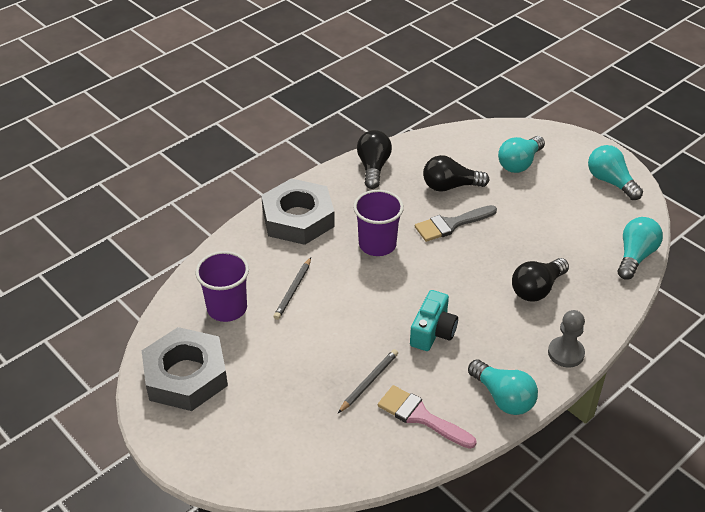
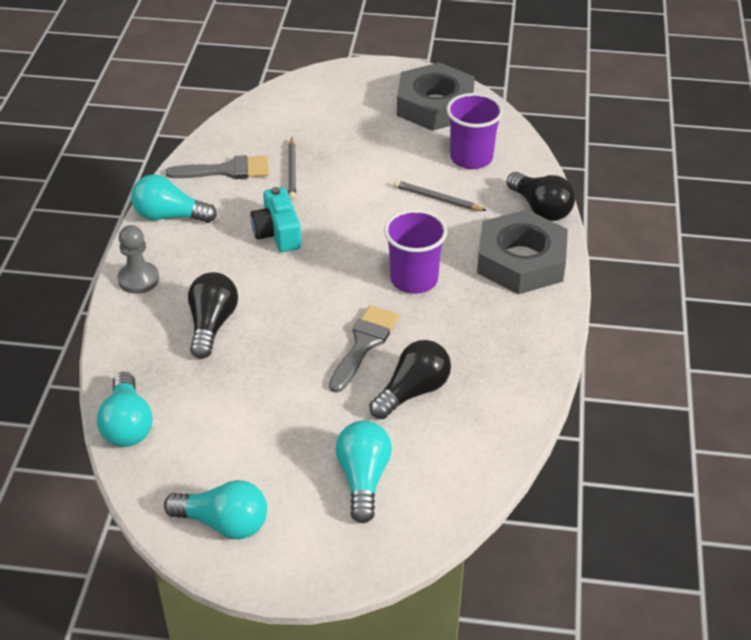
camera: 140 degrees right, 0 degrees up
(293, 290) = (437, 199): grey pencil -> grey pencil turned 45 degrees counterclockwise
(373, 167) = (523, 363): black light bulb -> black light bulb (540, 209)
(420, 416) = (227, 170): pink brush -> grey brush

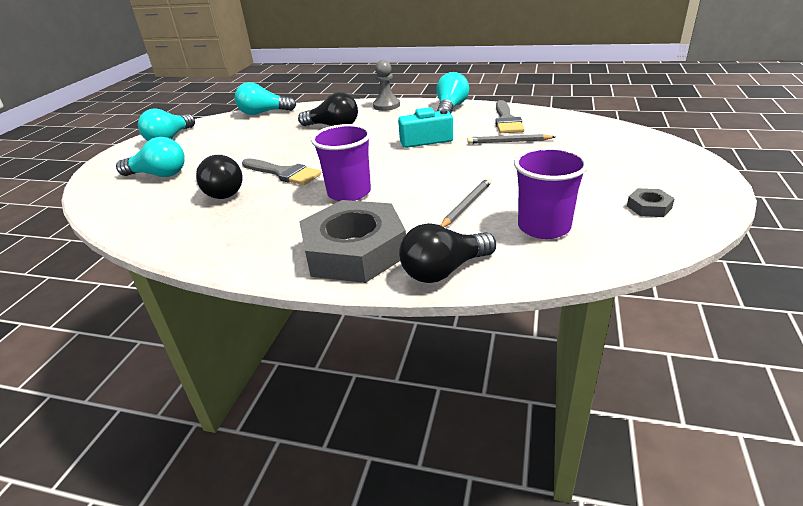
camera: 100 degrees right, 10 degrees down
(435, 105) = (649, 207): grey nut -> grey nut, size x0.40

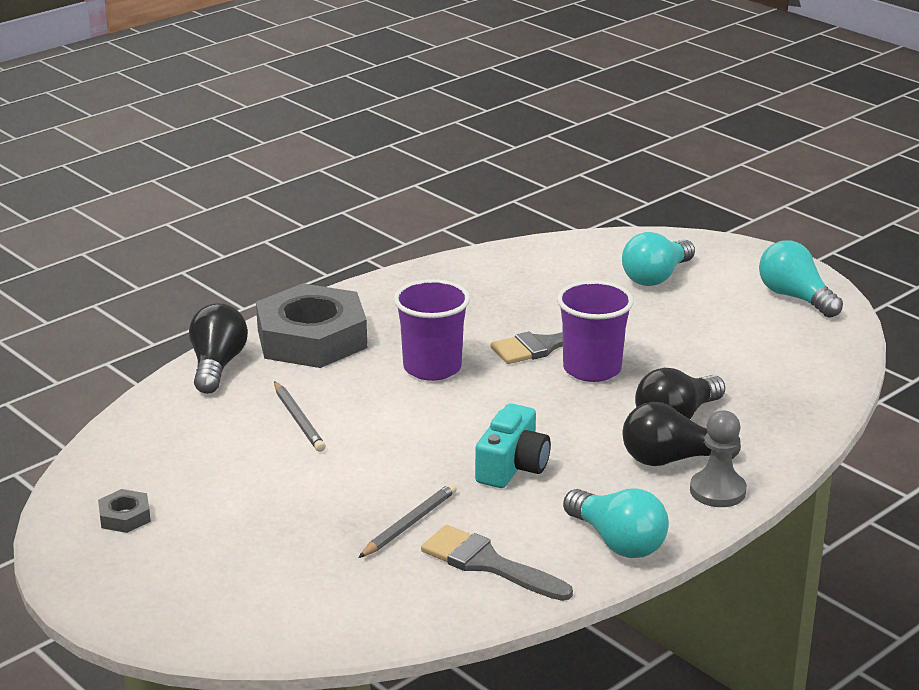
camera: 120 degrees right, 5 degrees down
(221, 191) = (548, 302): black light bulb -> black light bulb (671, 459)
(263, 113) = (830, 381): turquoise light bulb -> none
(544, 227) = (194, 440): purple cup -> purple cup (592, 369)

